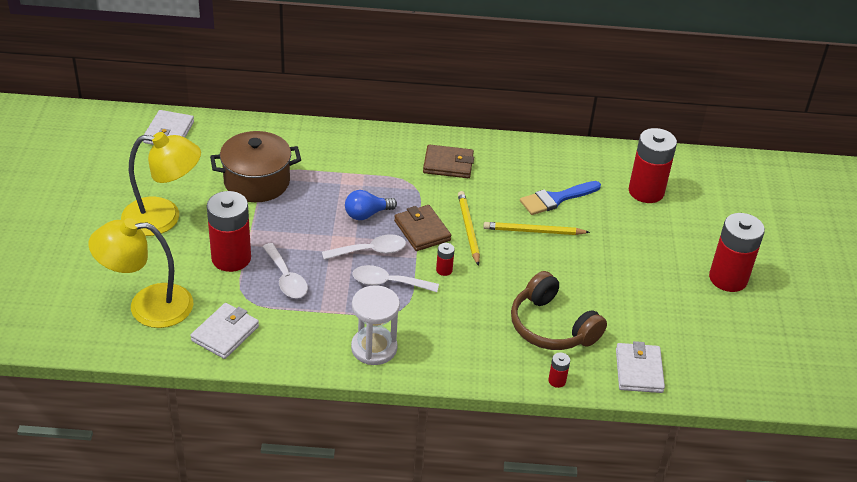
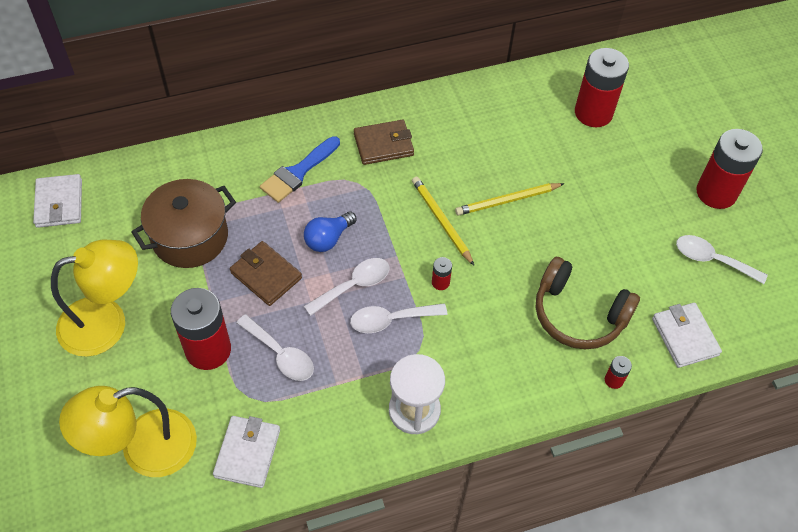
camera: 20 degrees left, 15 degrees up
(422, 230) = (395, 240): brown wallet -> brown wallet (266, 275)
(556, 199) = (511, 152): blue brush -> blue brush (298, 172)
(696, 324) = (712, 260): none -> white spoon

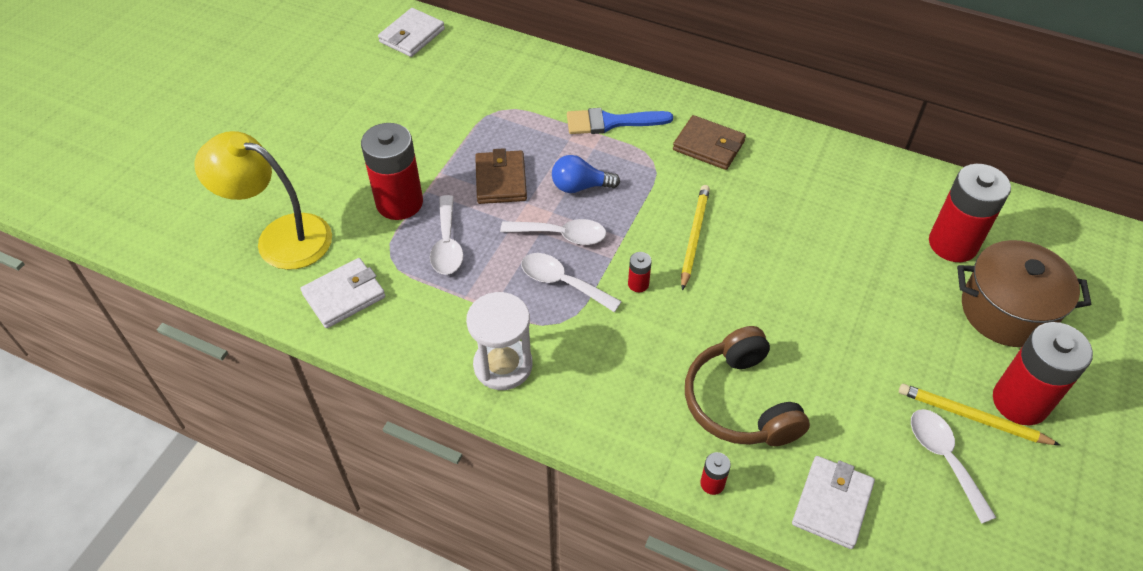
camera: 45 degrees right, 5 degrees down
(107, 322) = (353, 135): yellow lamp -> none
(190, 237) = (475, 116): brown pot -> brown pot (1007, 311)
(507, 201) = (776, 261): yellow pencil -> yellow pencil (972, 417)

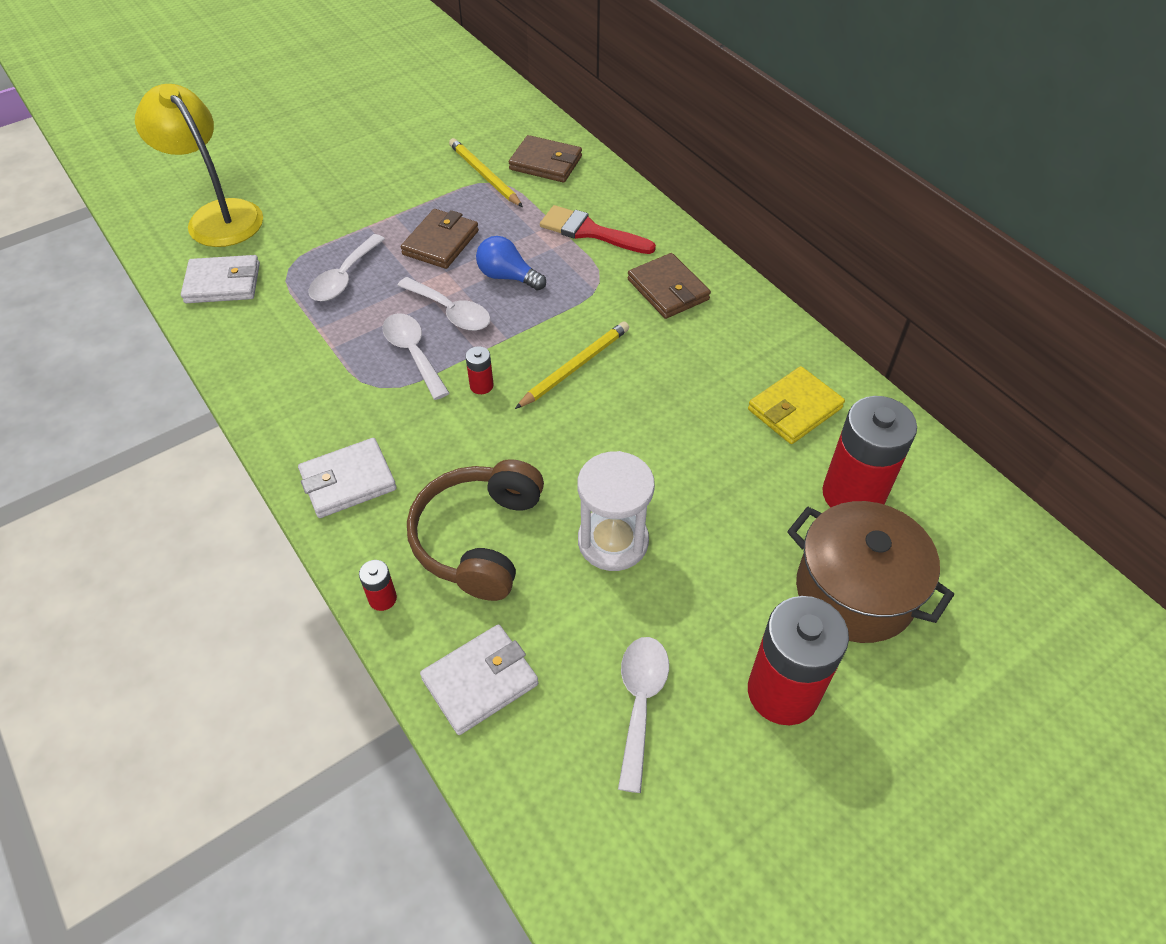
camera: 30 degrees right, 0 degrees up
(399, 202) = (337, 226): red battery -> none
(412, 36) = (476, 92): white wallet -> white wallet (348, 481)
(503, 365) = (296, 400): white hourglass -> white hourglass (613, 541)
(526, 77) = (546, 163): none -> brown wallet
(611, 122) = (590, 231): blue brush -> red brush
(868, 199) = (794, 409): none -> yellow wallet
(972, 417) = (711, 679): yellow pencil -> yellow pencil (484, 175)

